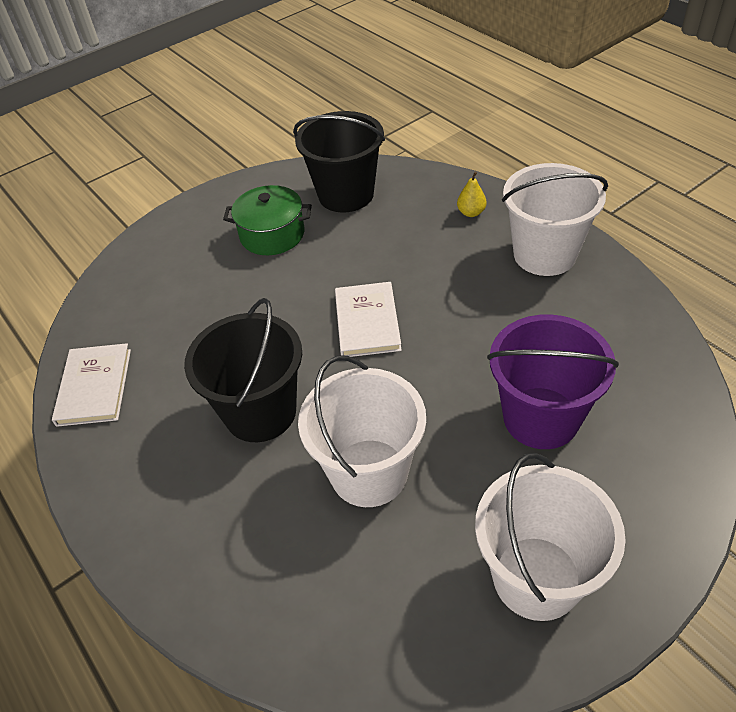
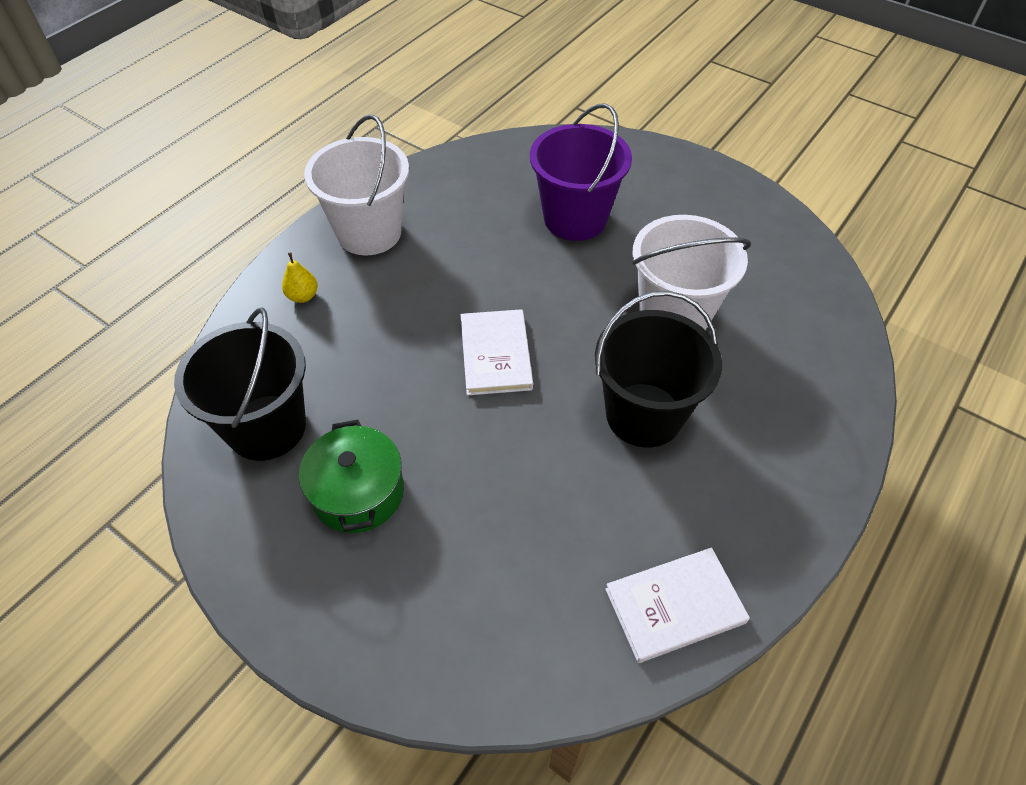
camera: 110 degrees left, 5 degrees up
(367, 322) = (496, 354): white book -> white book turned 75 degrees counterclockwise
(536, 577) = (714, 209): white bucket -> none

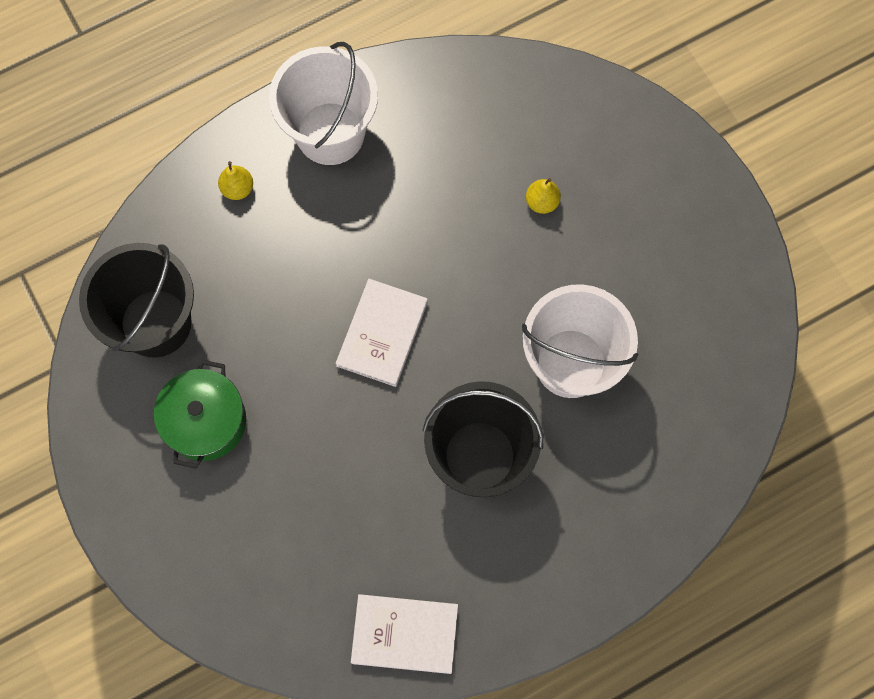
camera: 25 degrees right, 20 degrees up
(575, 218) = (541, 202): purple bucket -> yellow pear

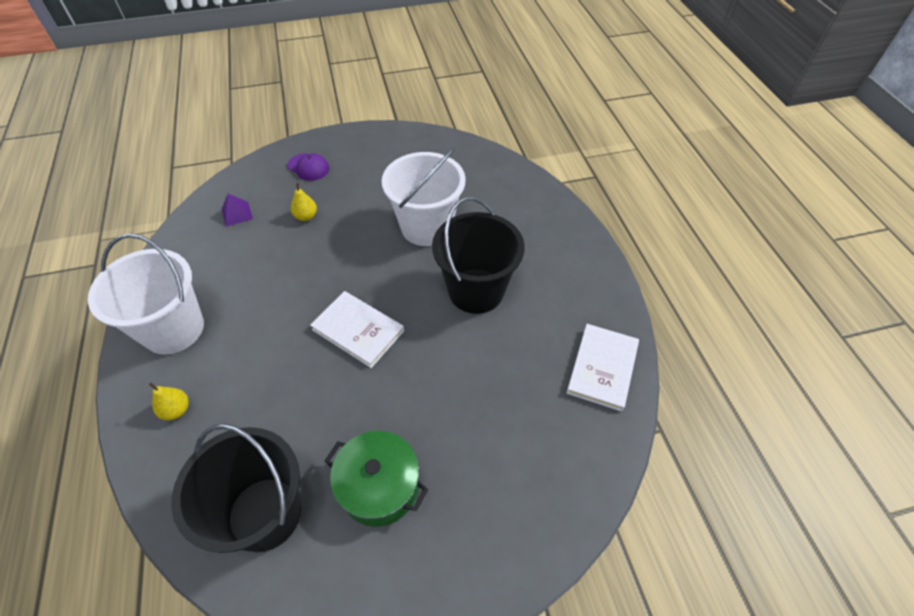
camera: 75 degrees left, 20 degrees down
(520, 115) = (237, 214): none -> purple pyramid
(636, 166) = (308, 167): none -> purple cap

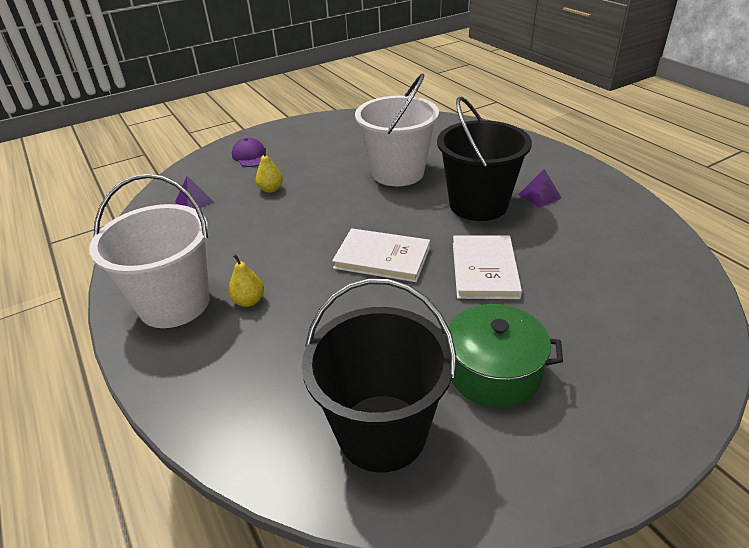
camera: 15 degrees left, 15 degrees down
(176, 410) = (218, 370): yellow pear -> yellow pear (249, 301)
(308, 167) = (250, 156): purple cap -> purple cap turned 135 degrees counterclockwise
(538, 296) = (539, 196): none -> purple pyramid
(602, 368) = (637, 230): white book -> white book (484, 269)

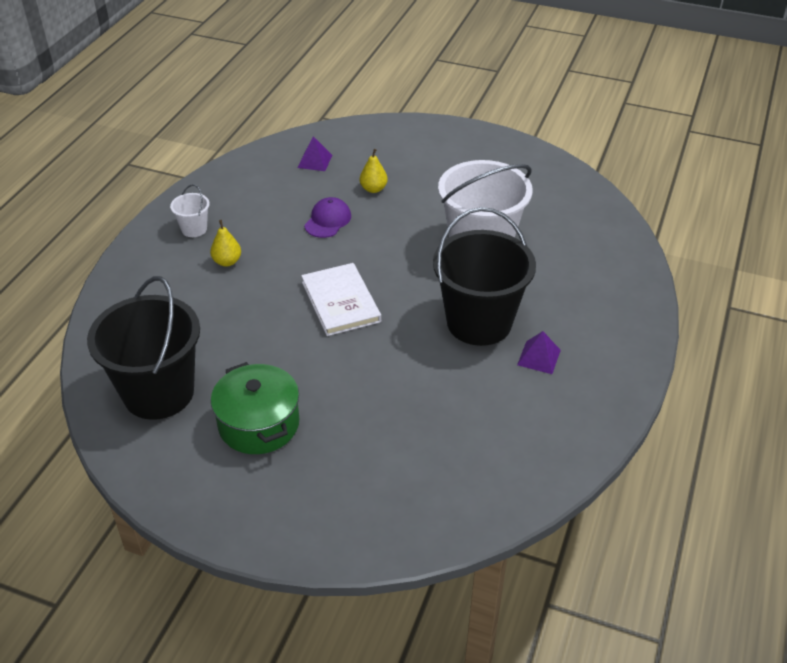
camera: 50 degrees right, 5 degrees up
(174, 303) = (194, 229): white bucket -> white bucket, size x0.43
(250, 156) = (411, 147): purple cap -> purple cap (328, 220)
(484, 269) = (380, 368): white book -> none

